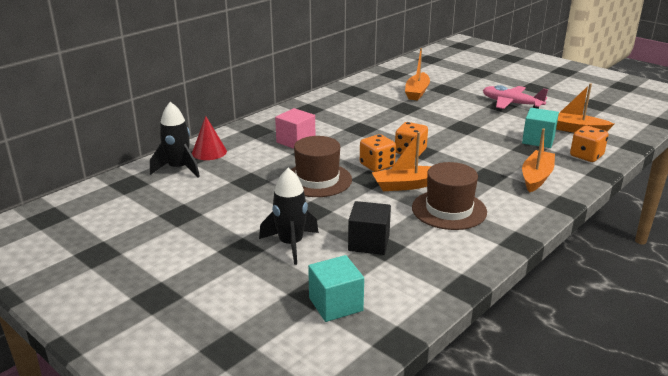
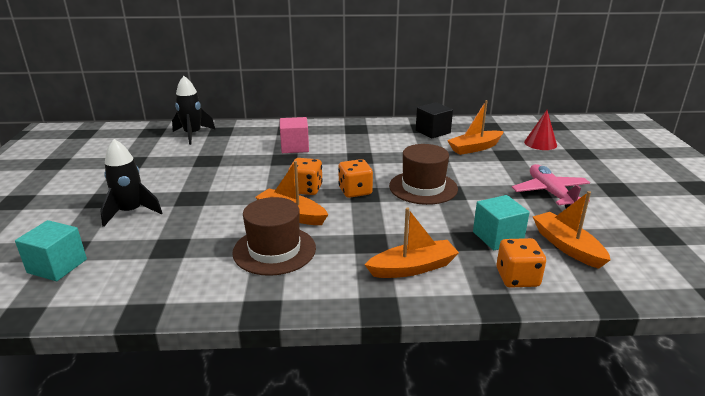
camera: 45 degrees right, 0 degrees up
(209, 152) = (231, 132): red cone -> red cone (540, 143)
(317, 180) = (245, 179): brown hat -> brown hat (423, 187)
(369, 243) = (169, 239): black cube -> black cube (433, 132)

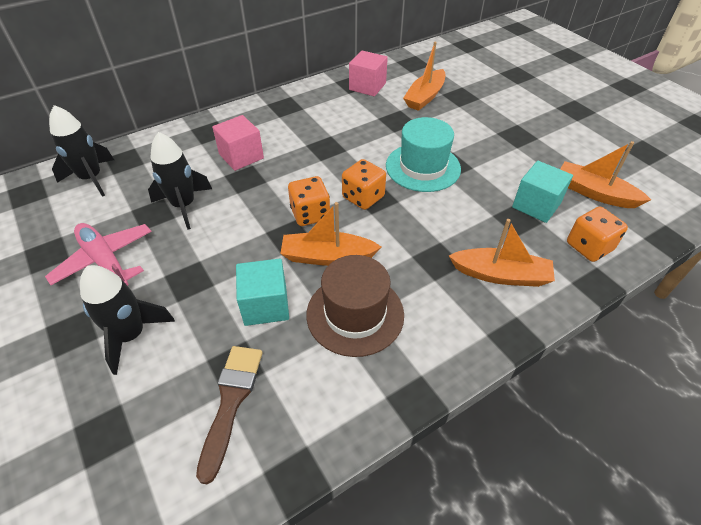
camera: 30 degrees left, 20 degrees up
(57, 266) = (116, 466): turquoise cube -> turquoise cube (265, 305)
(147, 263) = (231, 402): none -> brown brush
(230, 162) = (184, 206): none -> black rocket
(413, 268) = (501, 275): orange boat -> orange boat turned 60 degrees clockwise
(423, 187) = (423, 167): brown hat -> turquoise hat
(433, 132) = (367, 86): black cube -> pink cube
(540, 143) = (475, 72): red cone -> none
(550, 193) = (532, 133): pink plane -> pink plane (105, 261)

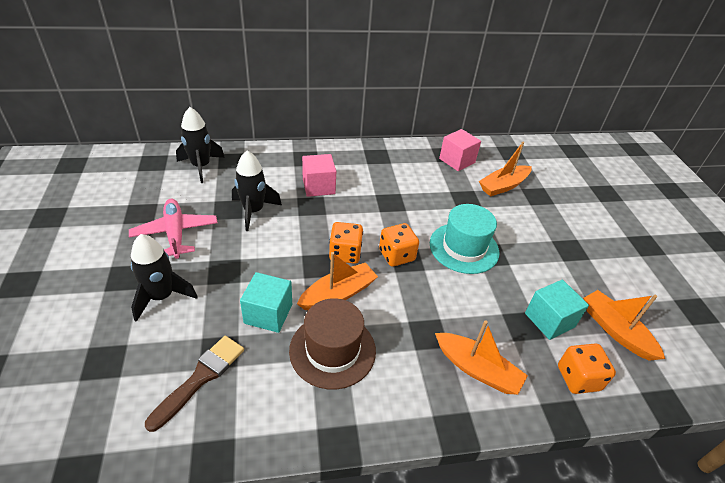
camera: 20 degrees right, 5 degrees down
(327, 257) = (338, 294): orange boat -> orange boat turned 120 degrees clockwise

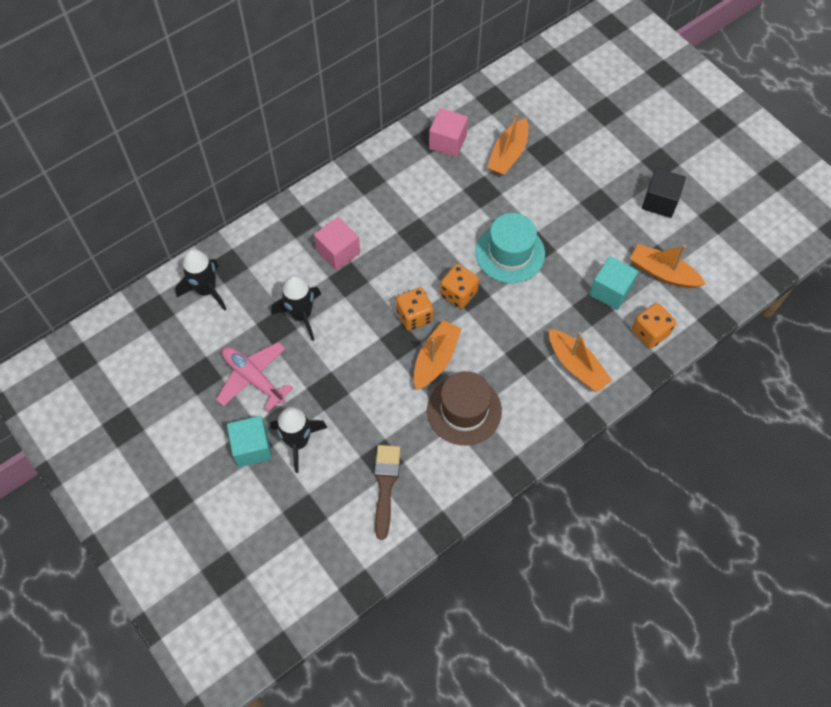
camera: 25 degrees left, 20 degrees up
(268, 313) = (394, 408): turquoise cube -> turquoise cube (252, 447)
(477, 369) = (576, 366): orange boat -> orange boat turned 45 degrees clockwise
(635, 272) = (660, 201): none -> black cube

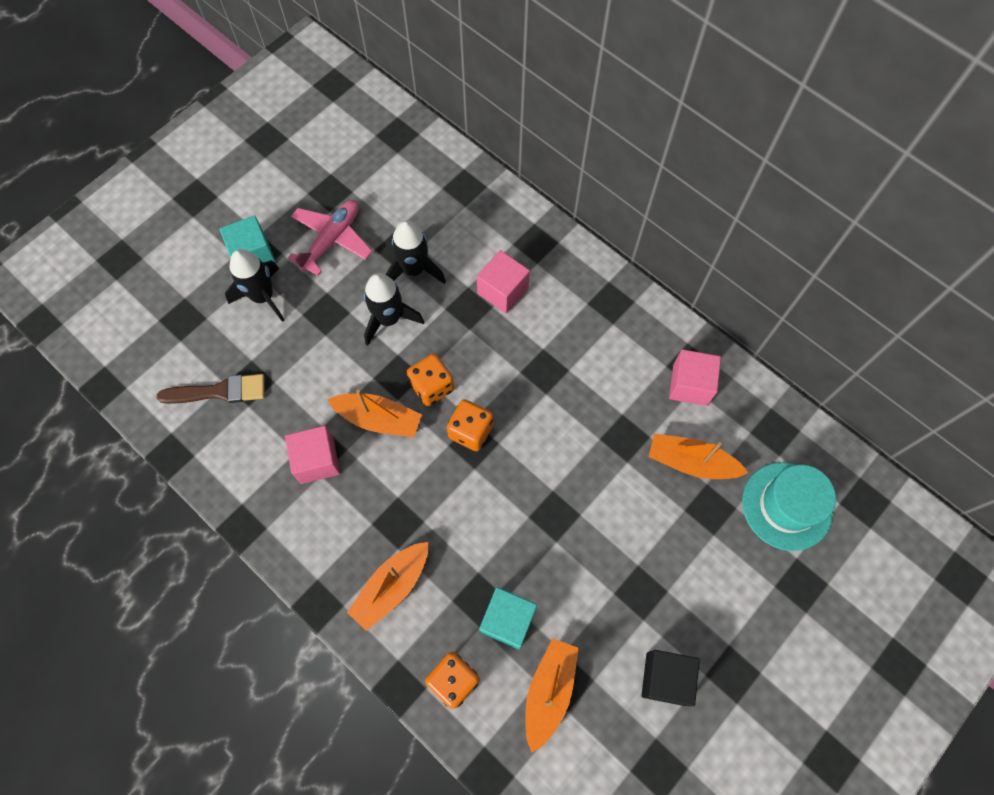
camera: 80 degrees right, 5 degrees up
(206, 290) = (430, 174): black rocket -> black rocket (389, 319)
(464, 410) = (317, 460): brown hat -> pink cube
(510, 253) = (540, 484): turquoise hat -> turquoise hat (787, 506)

